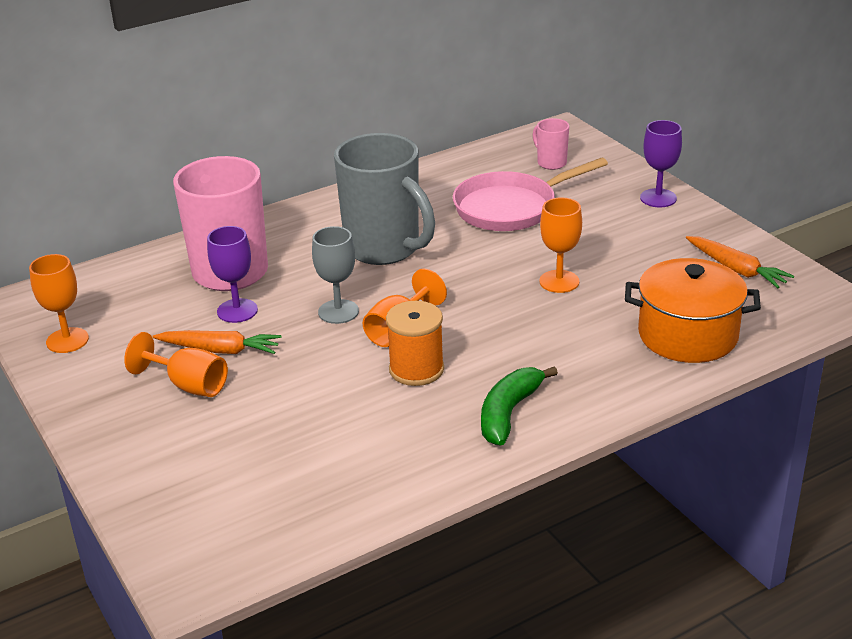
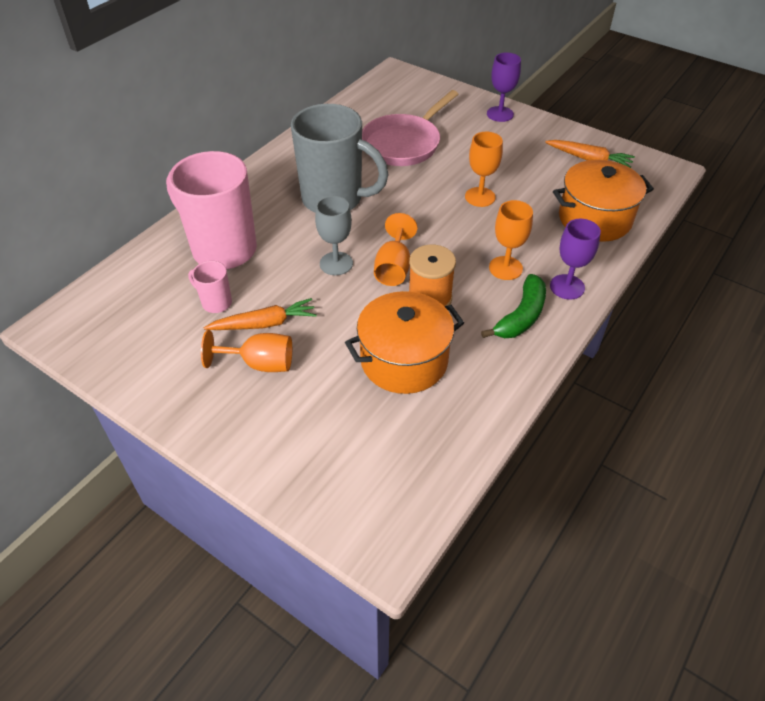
camera: 25 degrees left, 15 degrees up
(67, 340) = (124, 351): orange goblet -> orange goblet (505, 268)
(237, 311) = (254, 284): purple goblet -> purple goblet (567, 287)
(340, 421) = (404, 360): none -> orange pot
(509, 413) = (521, 316): green banana -> green banana turned 150 degrees counterclockwise
(551, 163) = (407, 100): pink mug -> pink mug (216, 303)

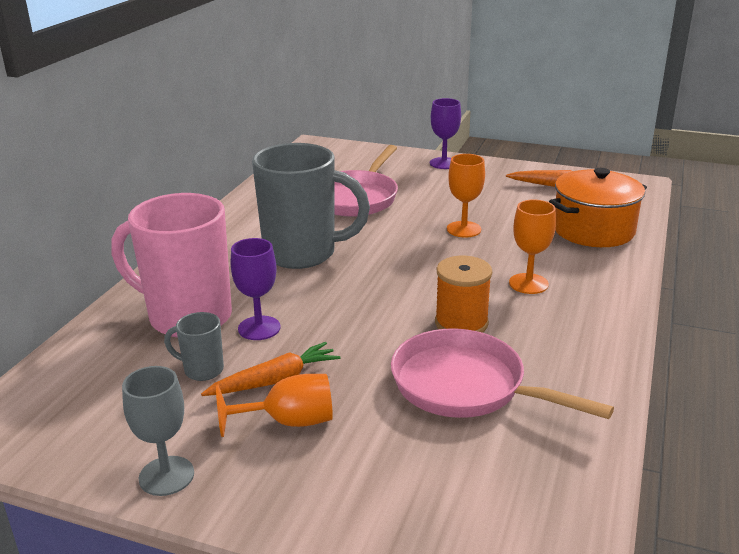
camera: 15 degrees left, 20 degrees down
(216, 303) = (202, 370): pink mug -> grey mug
(336, 263) = (335, 309): grey goblet -> grey goblet (166, 476)
(393, 267) = (404, 302): orange goblet -> none
(404, 360) = (466, 386): orange pot -> pink pan
(521, 316) = (572, 322): green banana -> none
(567, 287) = (603, 289): purple goblet -> purple goblet (259, 328)

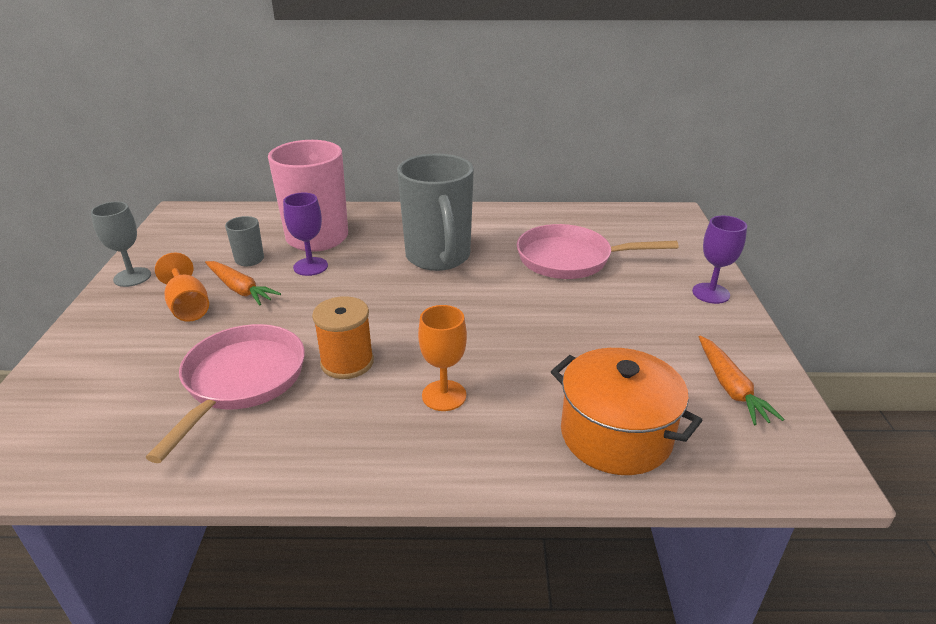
camera: 70 degrees right, 5 degrees up
(463, 229) = (546, 334): orange goblet -> none

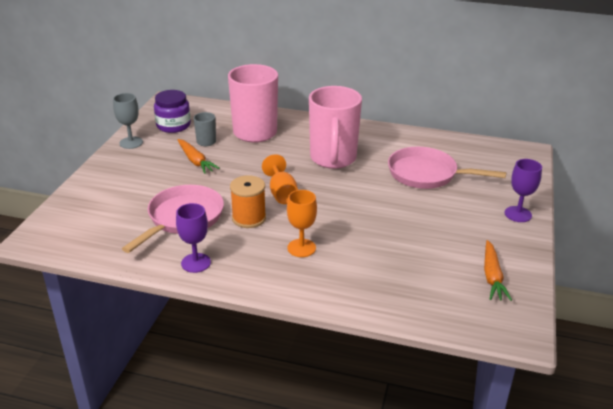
camera: 15 degrees right, 0 degrees up
(188, 306) = (161, 167): orange goblet -> orange goblet (281, 193)
(194, 244) = (173, 125): none -> purple jar
(310, 266) = (244, 152): purple goblet -> purple goblet (196, 263)
(438, 257) = (333, 159): grey mug -> pink mug
(615, 435) = (399, 290): orange pot -> none

